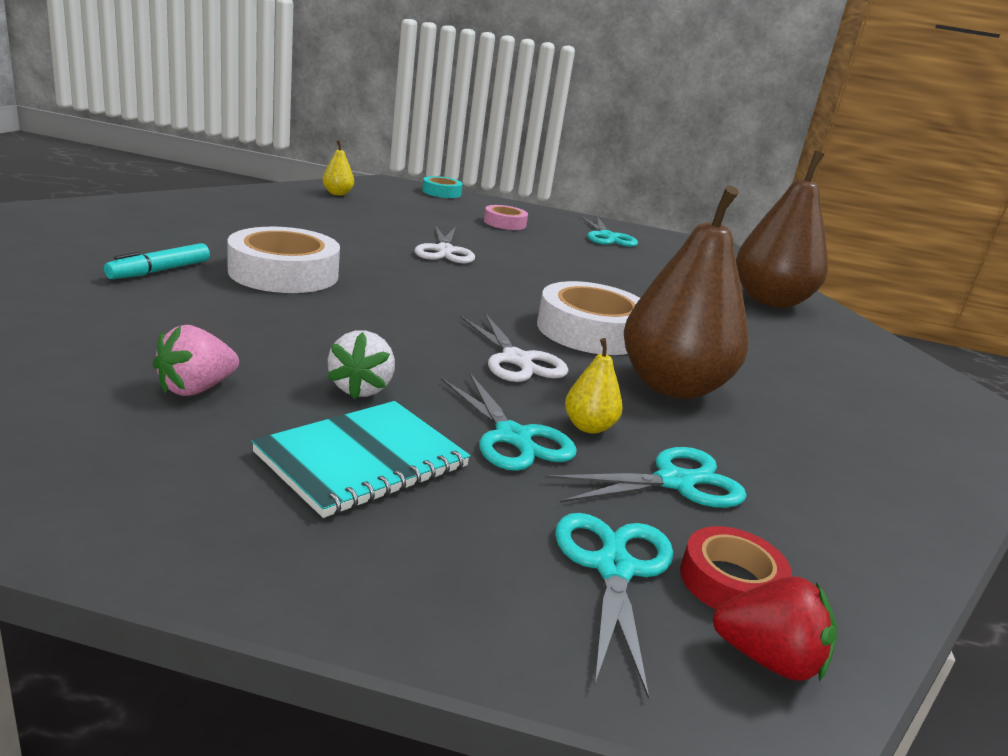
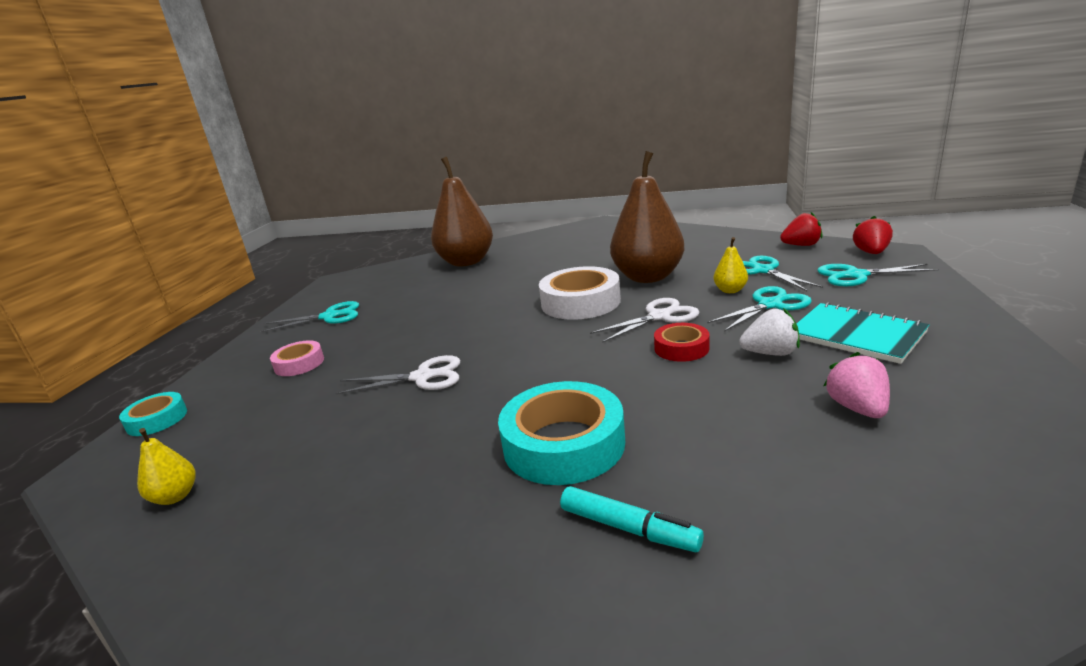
camera: 85 degrees left, 0 degrees up
(196, 389) = (857, 408): pink strawberry -> pink strawberry turned 135 degrees counterclockwise
(284, 273) = (563, 444): white tape -> turquoise tape
(730, 582) = (831, 259): red tape -> red tape (681, 348)
(838, 581) = (801, 245): none -> red strawberry

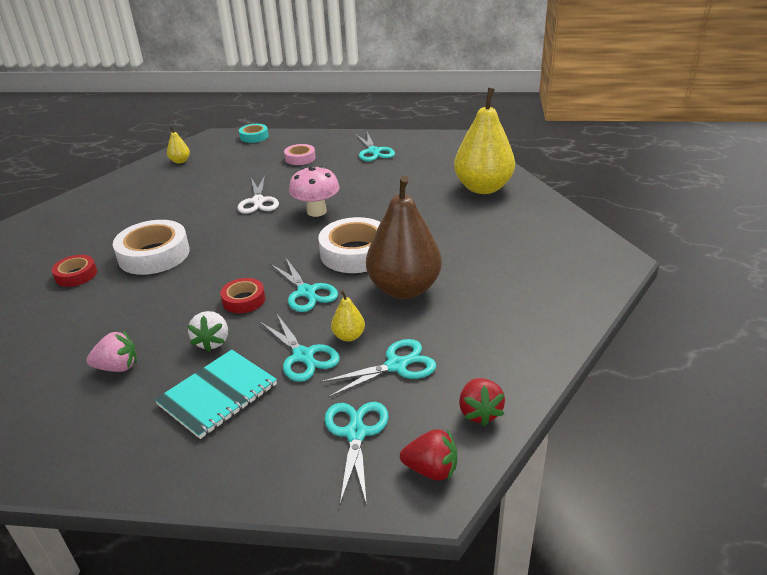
camera: 85 degrees right, 10 degrees up
(466, 262) = (483, 188): brown pear -> yellow pear
(476, 333) = (316, 211): none -> pink mushroom
(563, 444) = (154, 255): turquoise tape -> white tape
(628, 528) = (76, 275): turquoise marker -> red tape
(659, 317) = (306, 292): white scissors -> turquoise scissors

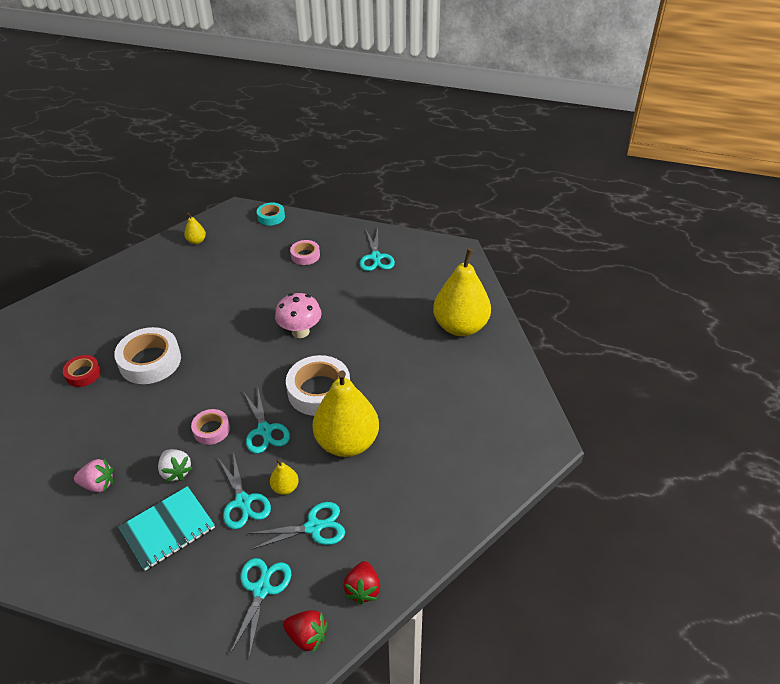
camera: 10 degrees right, 10 degrees up
(212, 342) = (176, 472): white strawberry -> white strawberry turned 45 degrees counterclockwise
(244, 300) = (211, 430): red tape -> pink tape
(258, 201) = (253, 308): white scissors -> none
(404, 289) = (347, 442): brown pear -> yellow pear

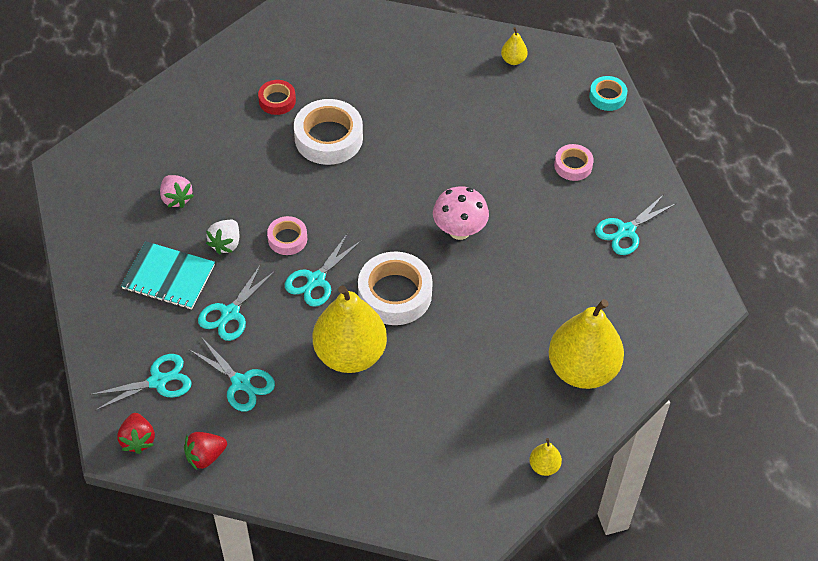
camera: 55 degrees right, 10 degrees up
(285, 487) = (266, 336): yellow pear -> yellow pear (544, 466)

